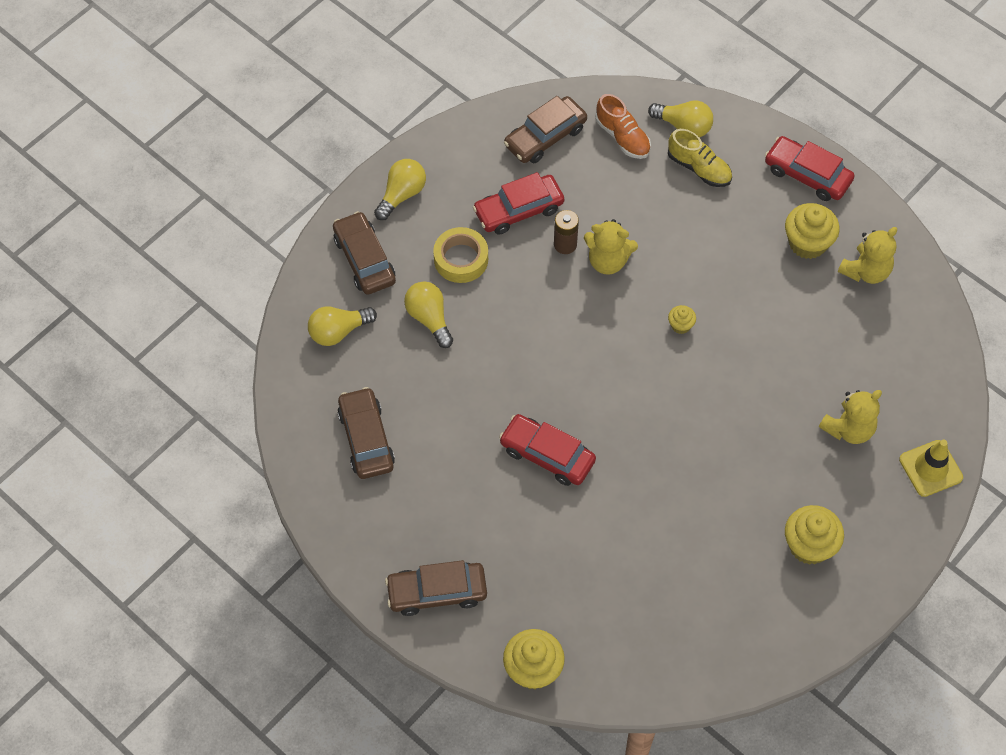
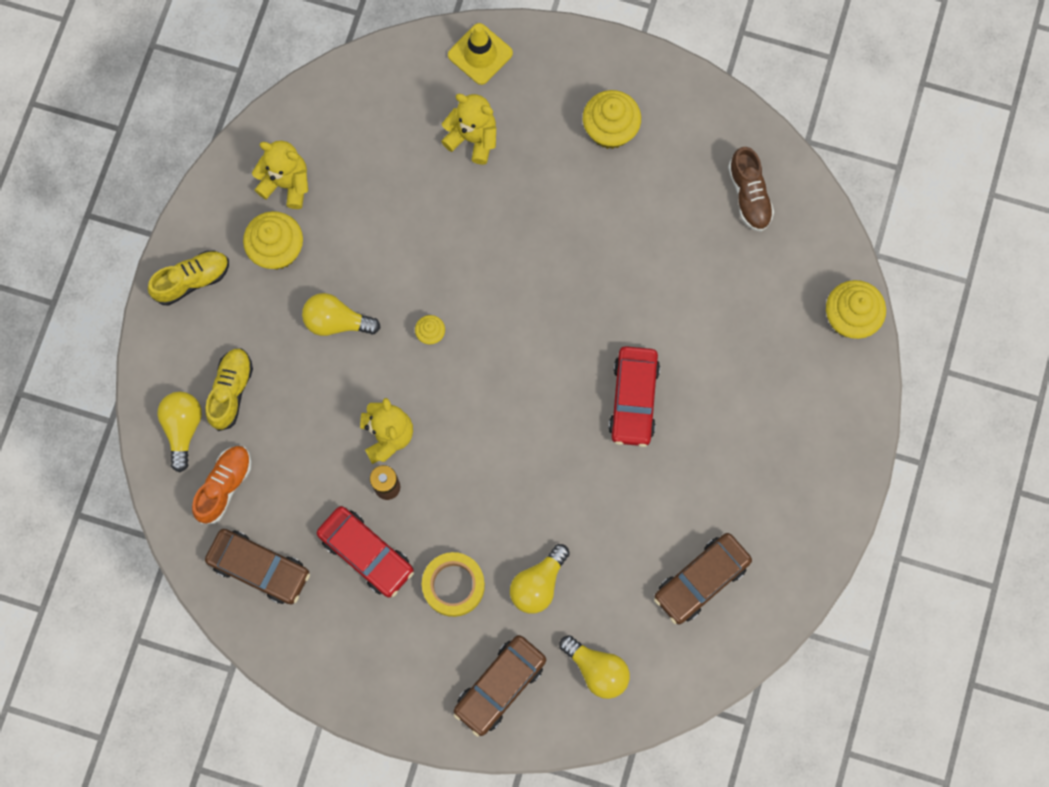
camera: 115 degrees left, 15 degrees up
(401, 195) = (402, 687): yellow light bulb -> yellow light bulb (337, 321)
(437, 592) = (821, 436): brown car -> none
(692, 637) = (749, 195): none -> brown shoe
(807, 175) = (192, 280): red car -> yellow shoe

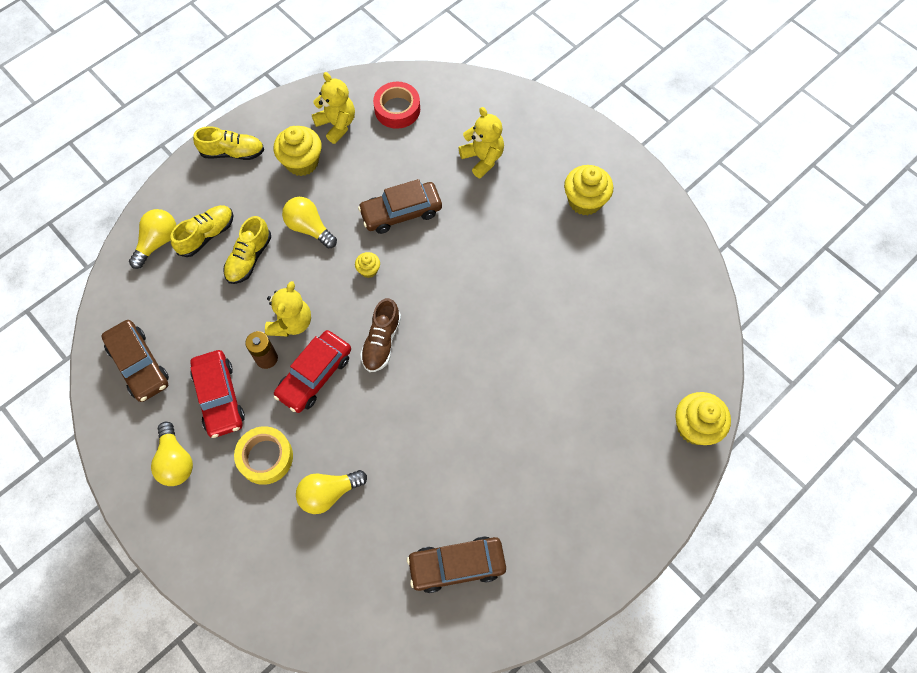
camera: 30 degrees right, 10 degrees down
(224, 486) = (157, 295): orange shoe -> none
(295, 391) = (249, 258): none -> yellow shoe
(342, 128) = (397, 109): none -> red tape
(480, 54) = (522, 109): yellow traffic cone -> none
(500, 686) = (248, 556): brown car -> brown car (401, 212)
(597, 669) = (330, 588): yellow light bulb -> yellow light bulb (175, 461)
(633, 399) = (488, 395): red car -> red car (314, 375)
(749, 195) = (664, 296): brown shoe -> brown shoe (381, 342)

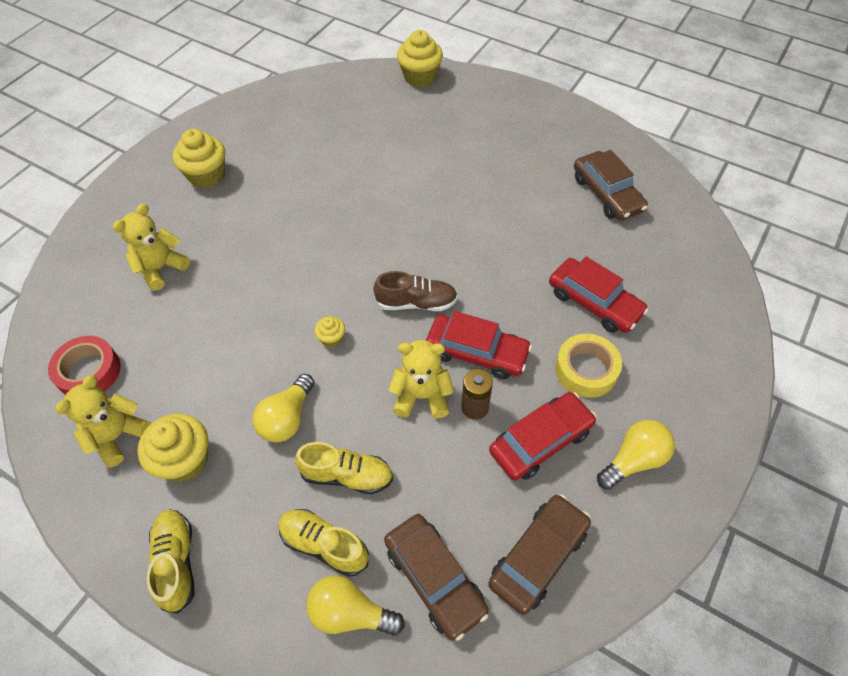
camera: 105 degrees left, 10 degrees down
(329, 493) = (594, 302): yellow light bulb -> red car
(401, 212) = (247, 327): brown car -> brown car (434, 579)

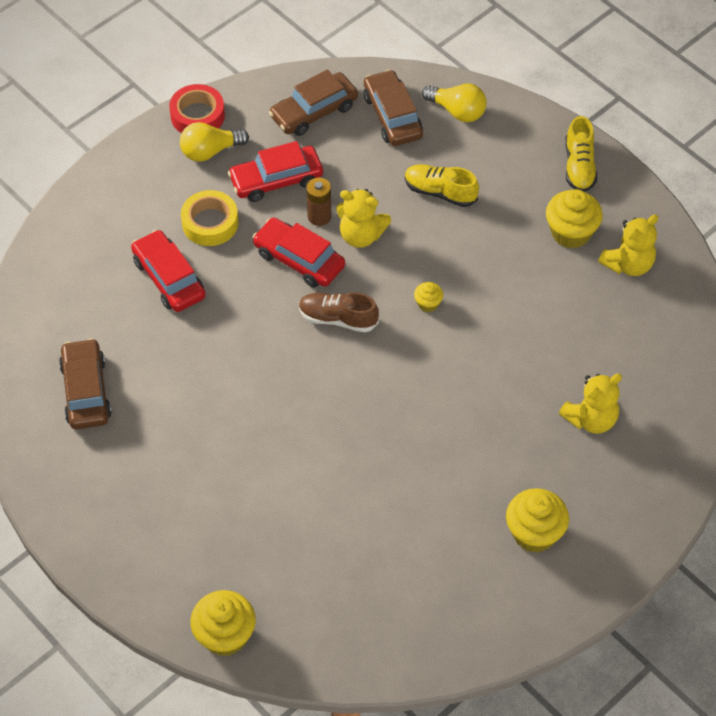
camera: 165 degrees left, 0 degrees up
(89, 372) = (658, 326): red tape -> red tape (197, 116)
(287, 418) = (481, 245): yellow light bulb -> none
(324, 545) = (467, 152): yellow shoe -> none

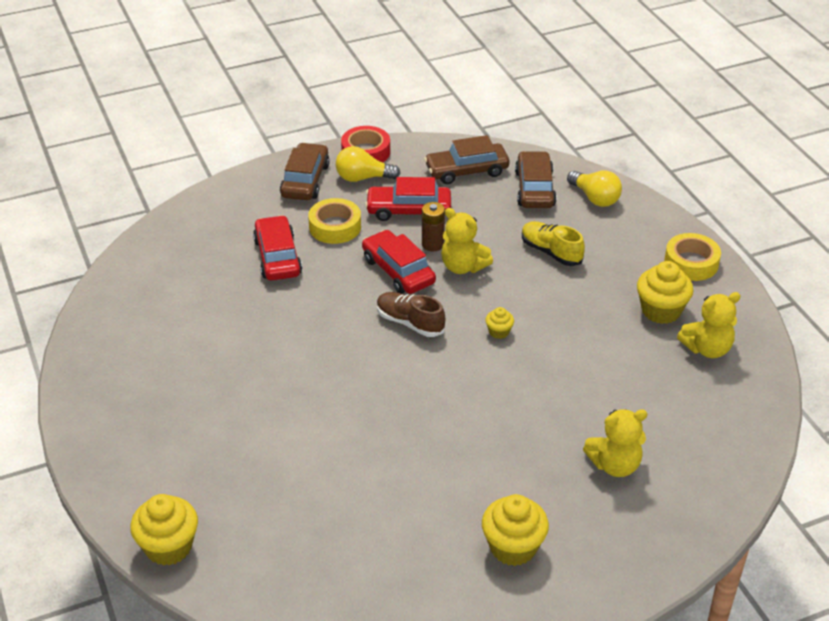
camera: 20 degrees right, 15 degrees down
(86, 391) = (159, 320): brown car -> brown car (305, 180)
(579, 166) = (691, 263): yellow shoe -> yellow tape

